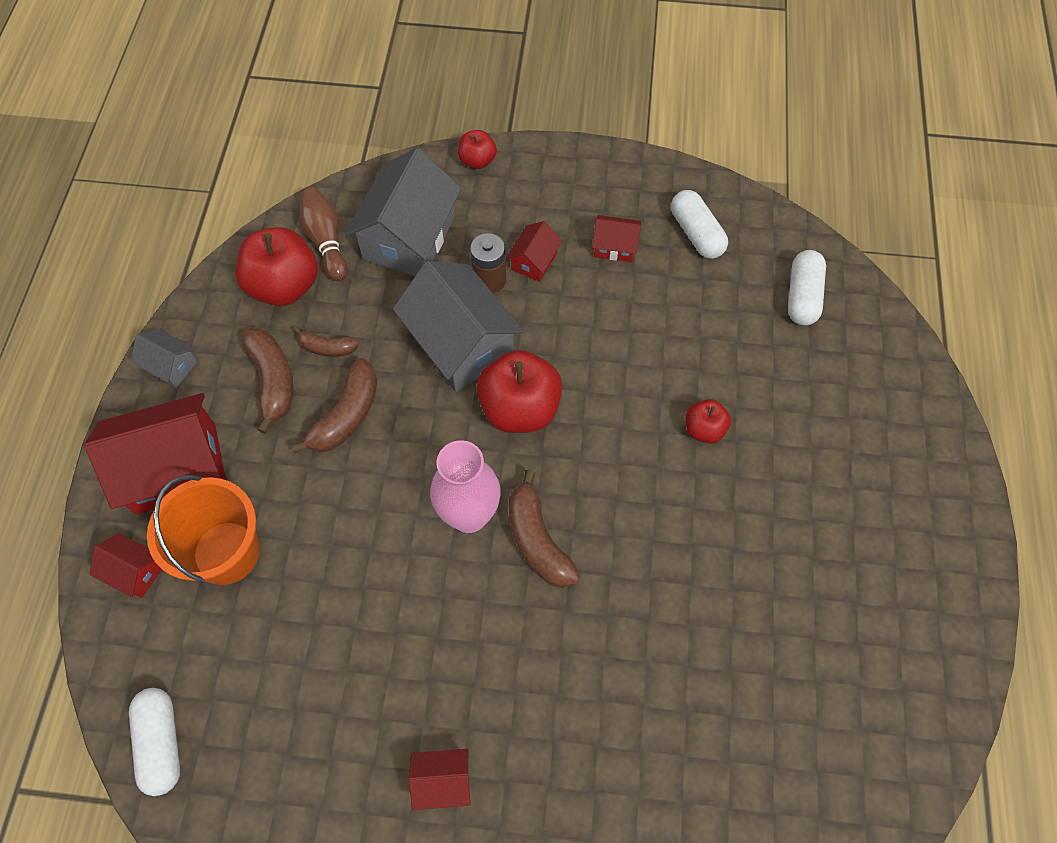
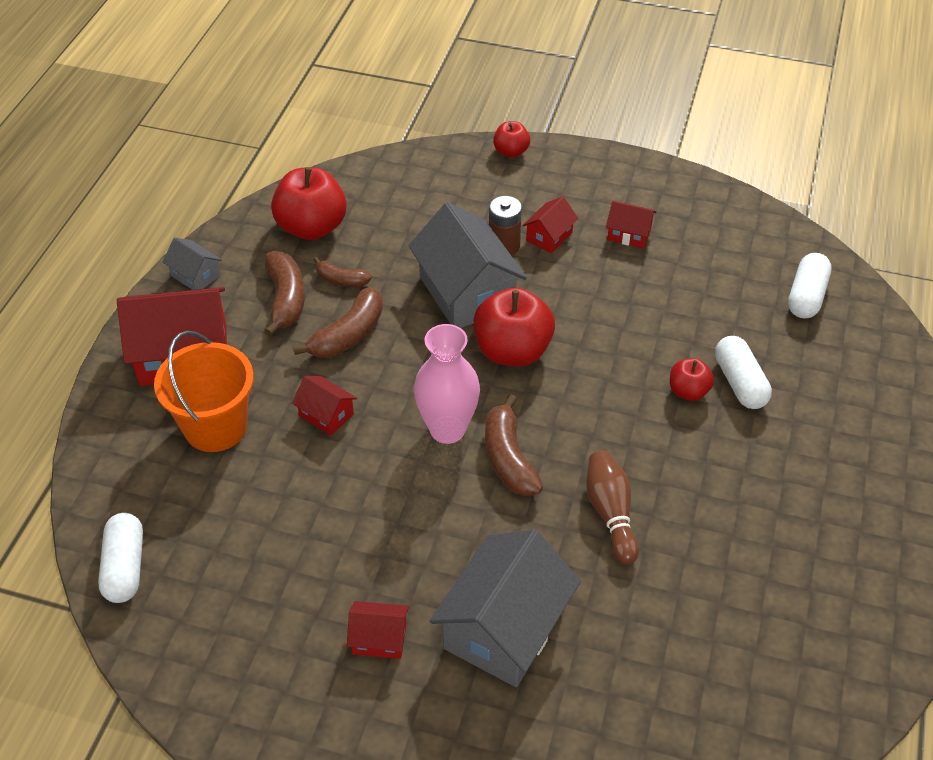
camera: 10 degrees right, 15 degrees down
(135, 571) = (129, 430): red house -> red house (326, 415)
(326, 241) = (357, 197): brown bowling pin -> brown bowling pin (610, 513)
(409, 238) = (435, 204): grey house -> grey house (504, 628)
(696, 233) = (711, 233): white capsule -> white capsule (740, 383)

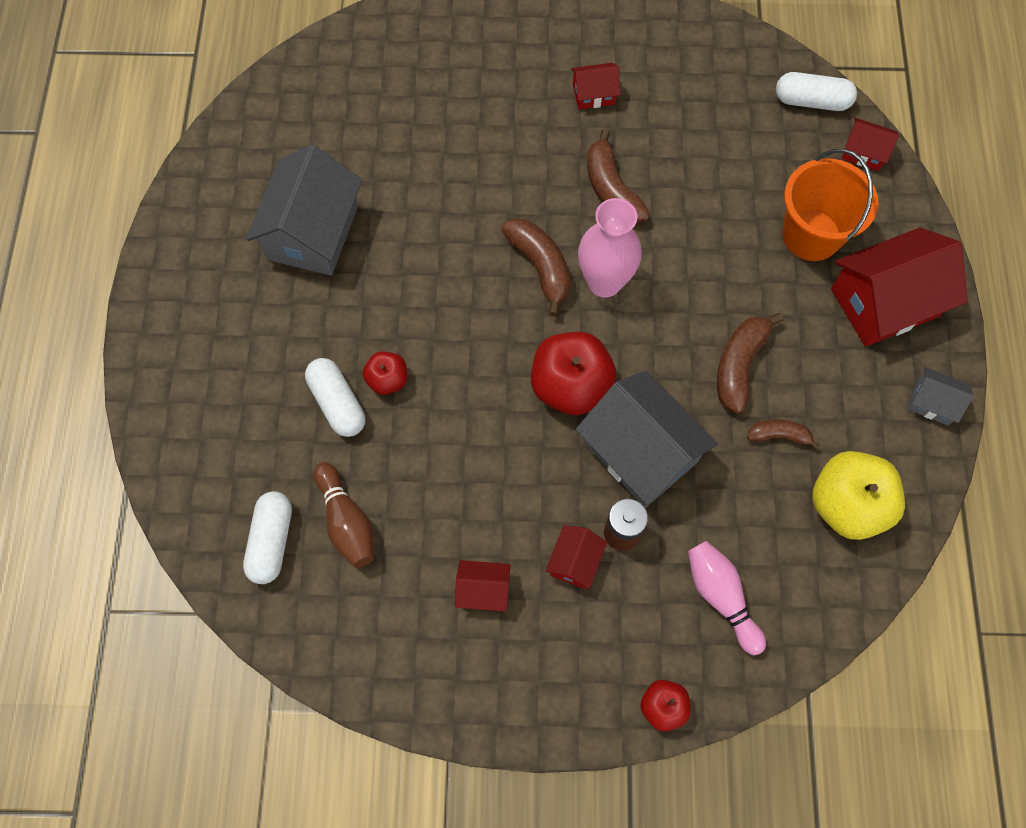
camera: 165 degrees right, 20 degrees up
(125, 567) = (811, 101): white capsule -> white capsule turned 60 degrees counterclockwise
(286, 299) = (823, 395): brown banana -> brown banana (611, 189)
(312, 227) = (847, 505): red apple -> yellow apple
(326, 415) = (719, 271): red house -> red house (864, 152)
(441, 196) = (721, 597): none -> pink bowling pin
(504, 628) = (502, 122): grey house -> grey house (313, 232)
(610, 513) = (439, 235): brown bowling pin -> brown bowling pin (347, 521)

